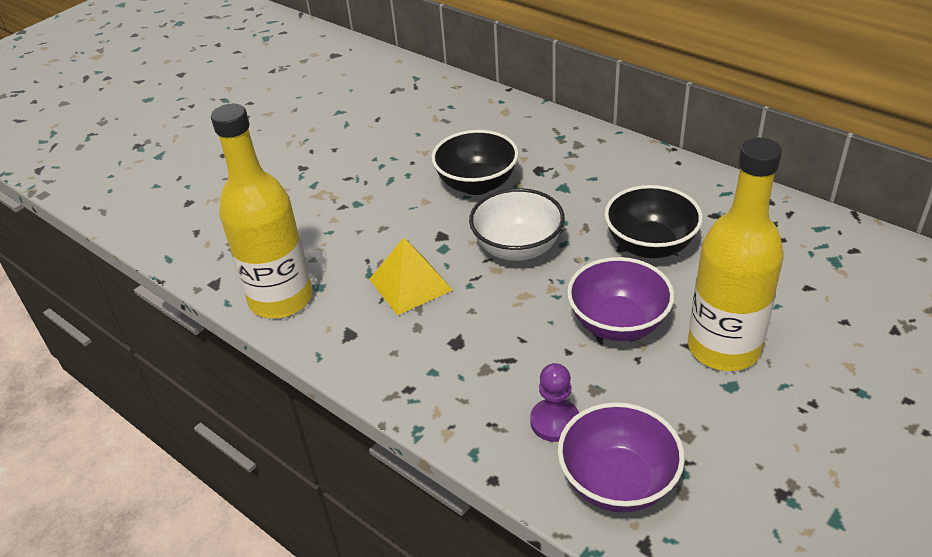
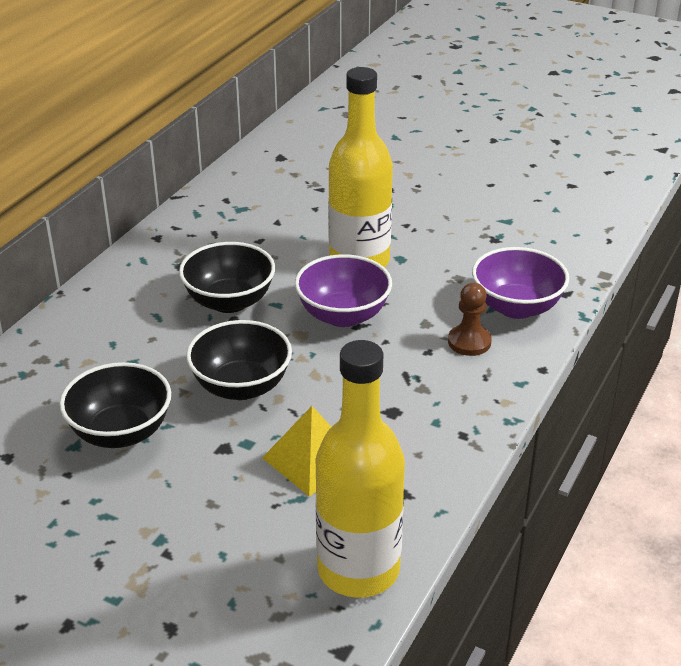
camera: 105 degrees left, 5 degrees down
(517, 248) = (241, 386): white bowl -> black bowl
(555, 421) = (469, 342): purple pawn -> brown pawn

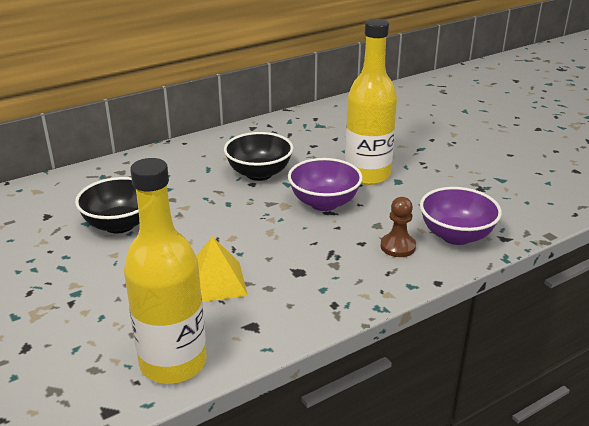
camera: 30 degrees right, 5 degrees down
(241, 386) = (216, 223): black bowl -> none

